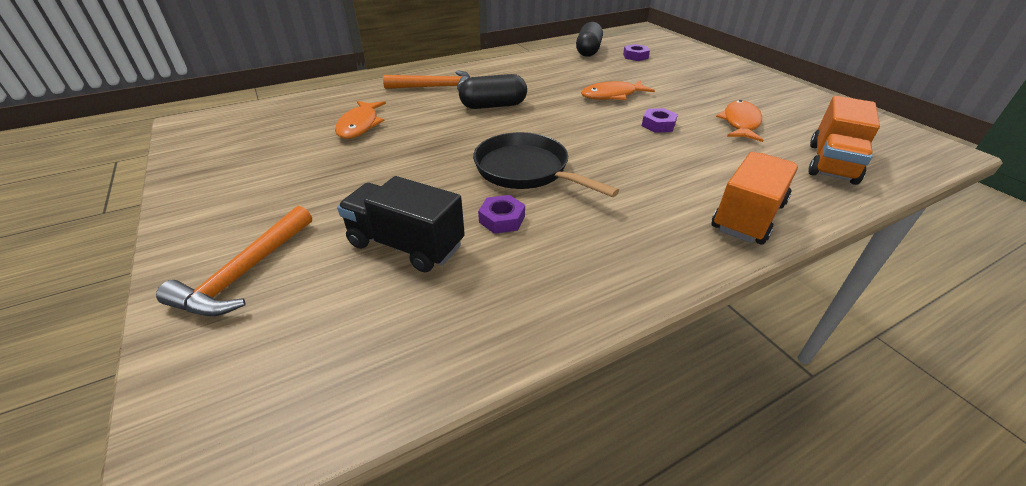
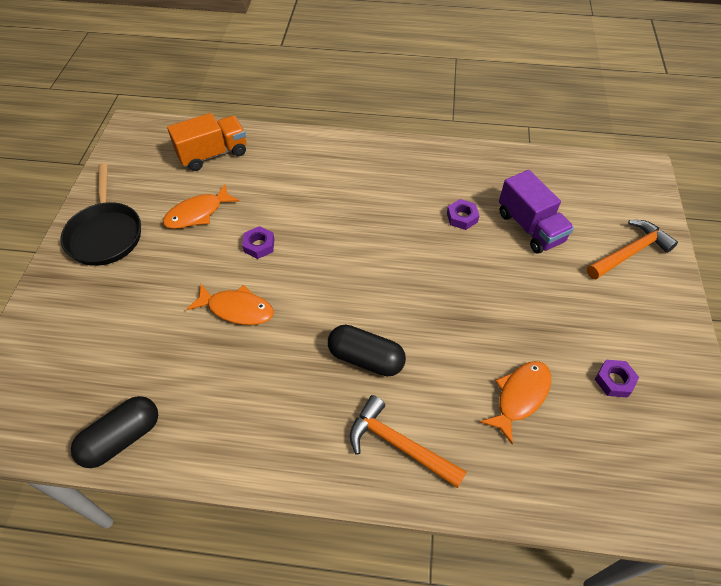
camera: 145 degrees left, 15 degrees up
(406, 245) = (530, 227): black truck -> purple truck
(526, 170) = (412, 250): black pan -> black pan (105, 234)
(635, 56) = (95, 381): purple nut -> purple nut (614, 381)
(747, 216) = (323, 152): orange truck -> none

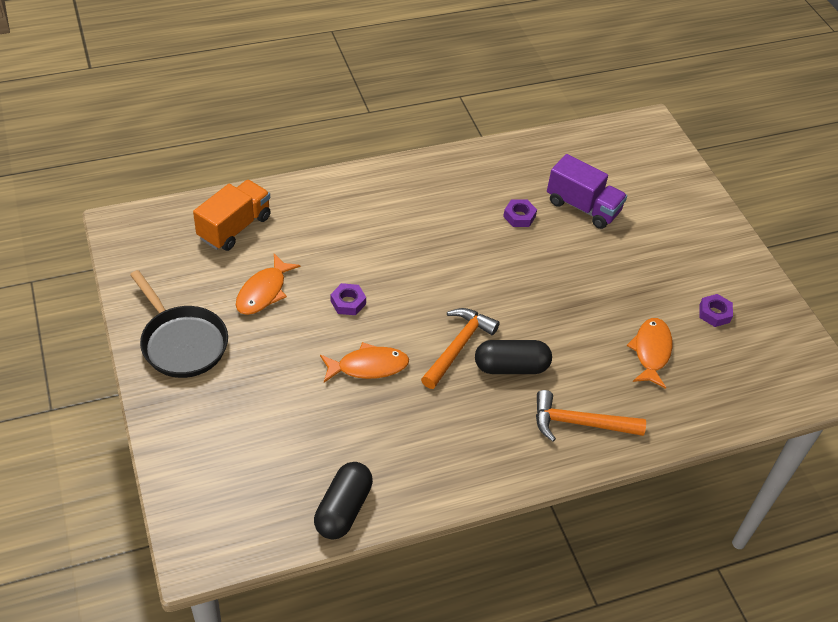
camera: 30 degrees left, 5 degrees down
(630, 252) = (675, 203): orange hammer -> orange hammer (458, 346)

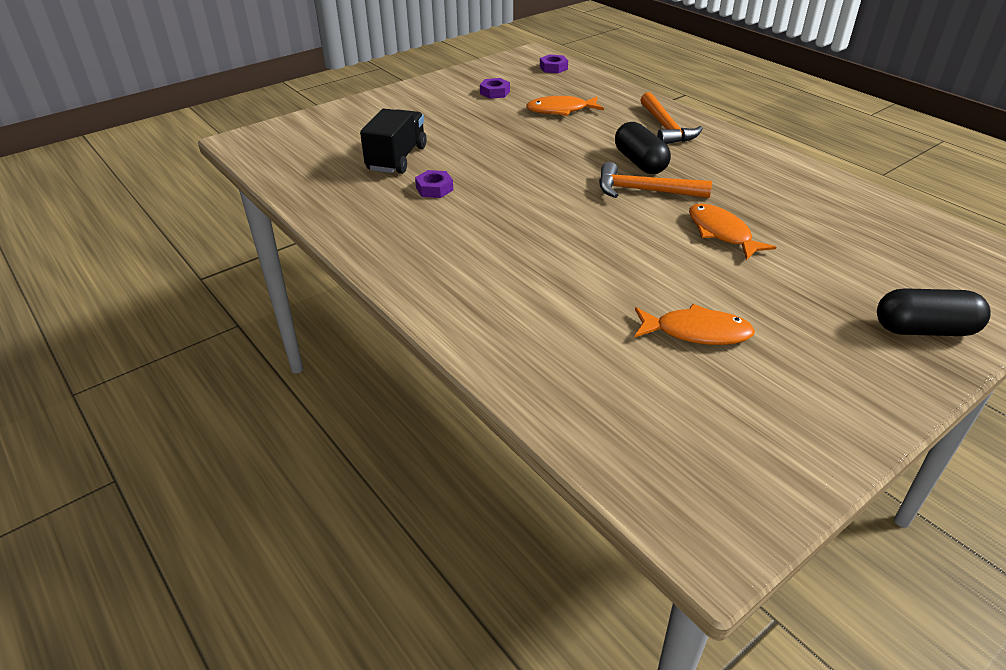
camera: 105 degrees left, 10 degrees down
(182, 343) = (841, 375): black pan -> none
(234, 227) = (610, 397): orange truck -> none
(343, 509) = (883, 210): black capsule -> black capsule (924, 330)
(348, 302) = (652, 265): purple nut -> purple nut (553, 68)
(583, 207) = (397, 158): purple truck -> black truck

